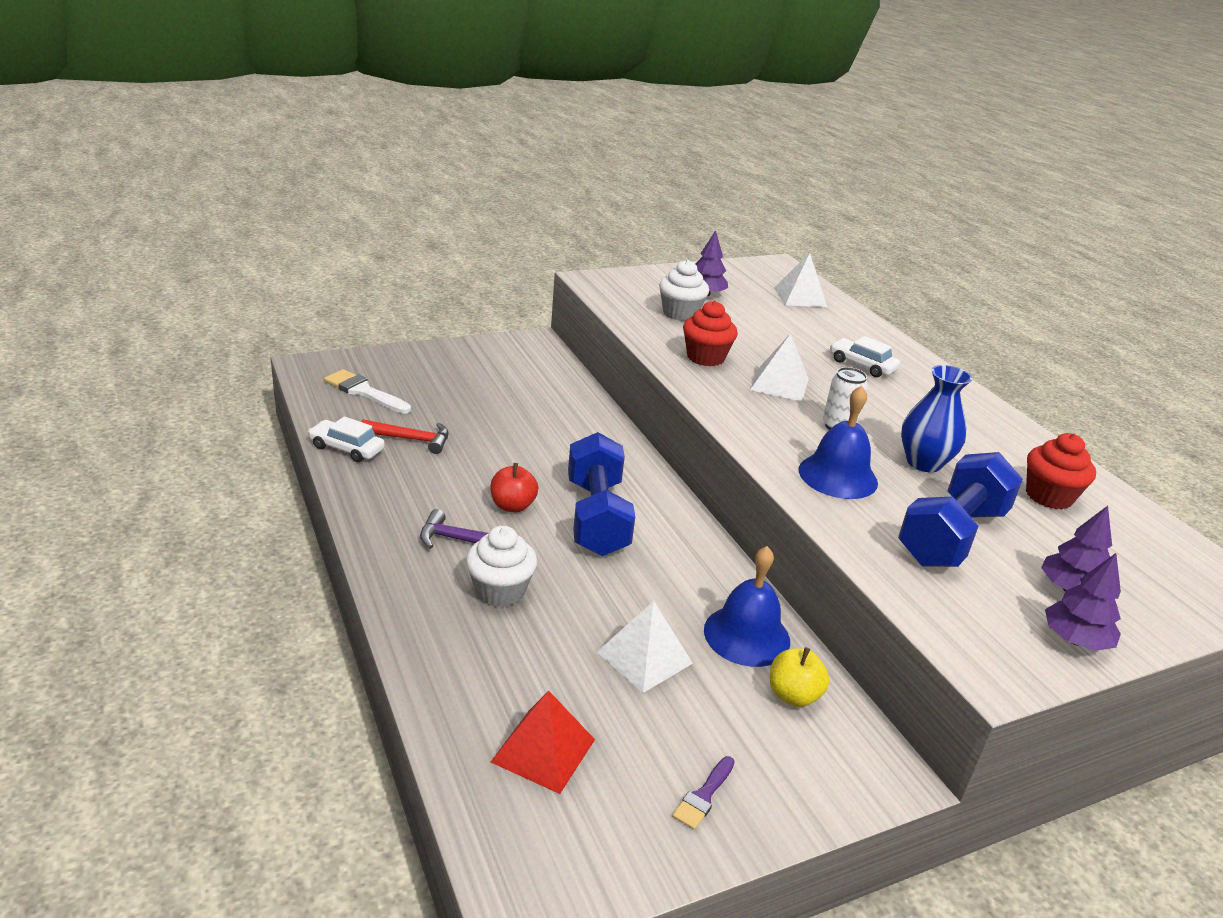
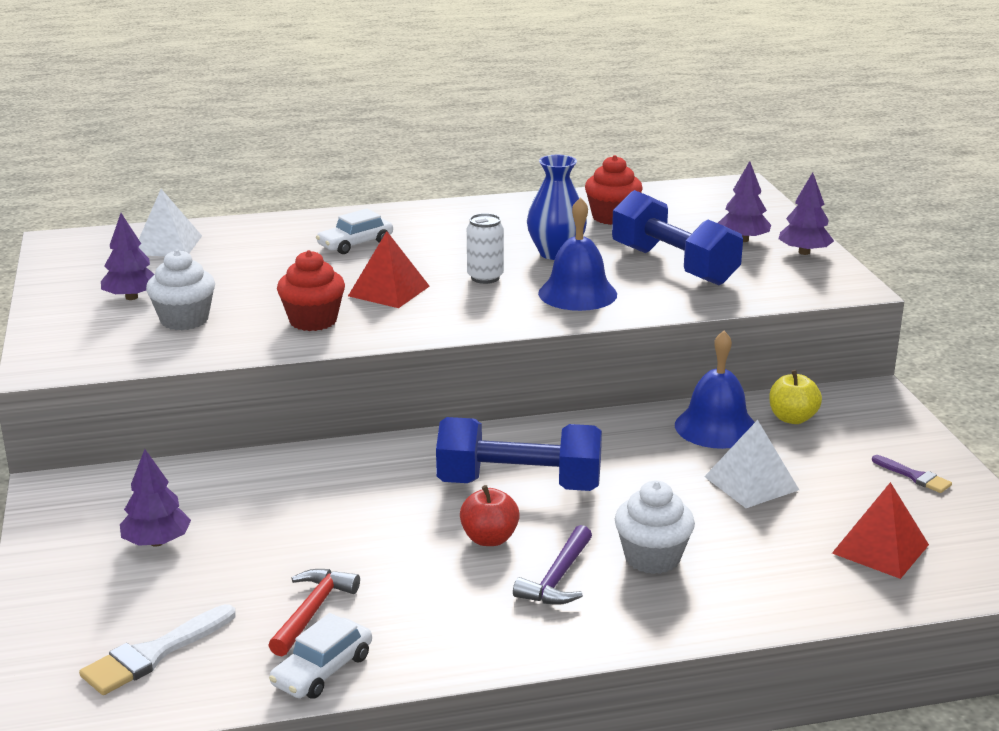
camera: 75 degrees left, 5 degrees down
(483, 379) = (157, 542): none -> purple tree
(779, 384) = (388, 291): white pyramid -> red pyramid

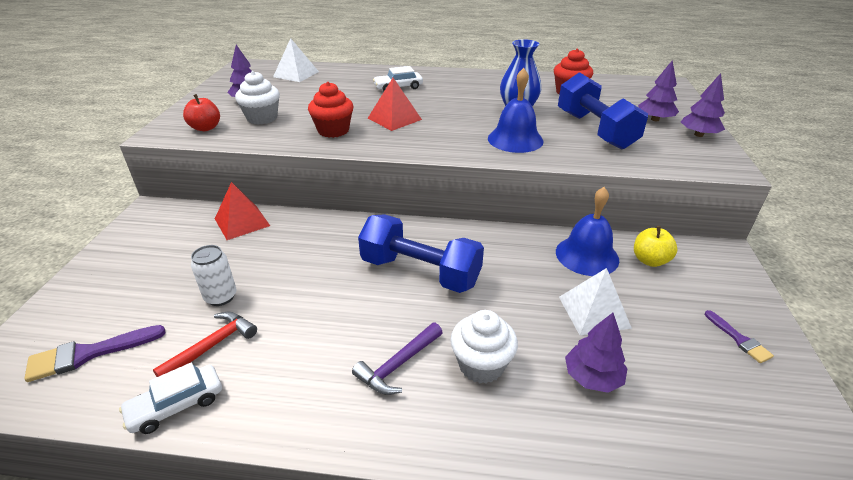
camera: 20 degrees right, 10 degrees up
(153, 654) = (89, 354): white brush -> purple brush
(157, 542) = (169, 262): purple tree -> purple tree (592, 377)
(485, 277) = (461, 119): white can -> white can (221, 297)
(489, 539) = (372, 313): red apple -> red apple (206, 128)
(880, 548) = (685, 411): red pyramid -> red pyramid (242, 222)

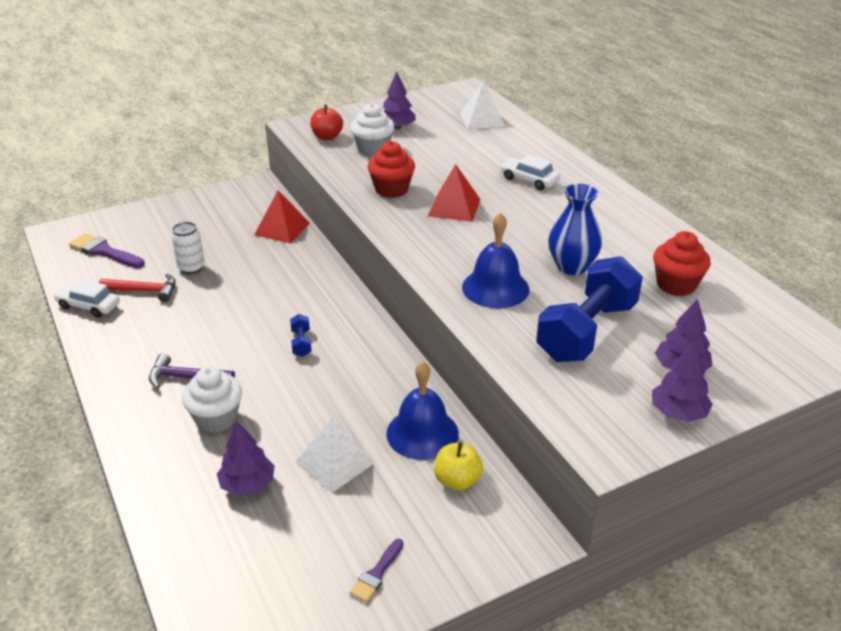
camera: 55 degrees right, 0 degrees up
(420, 272) = (301, 343): blue dumbbell -> blue dumbbell, size x0.40

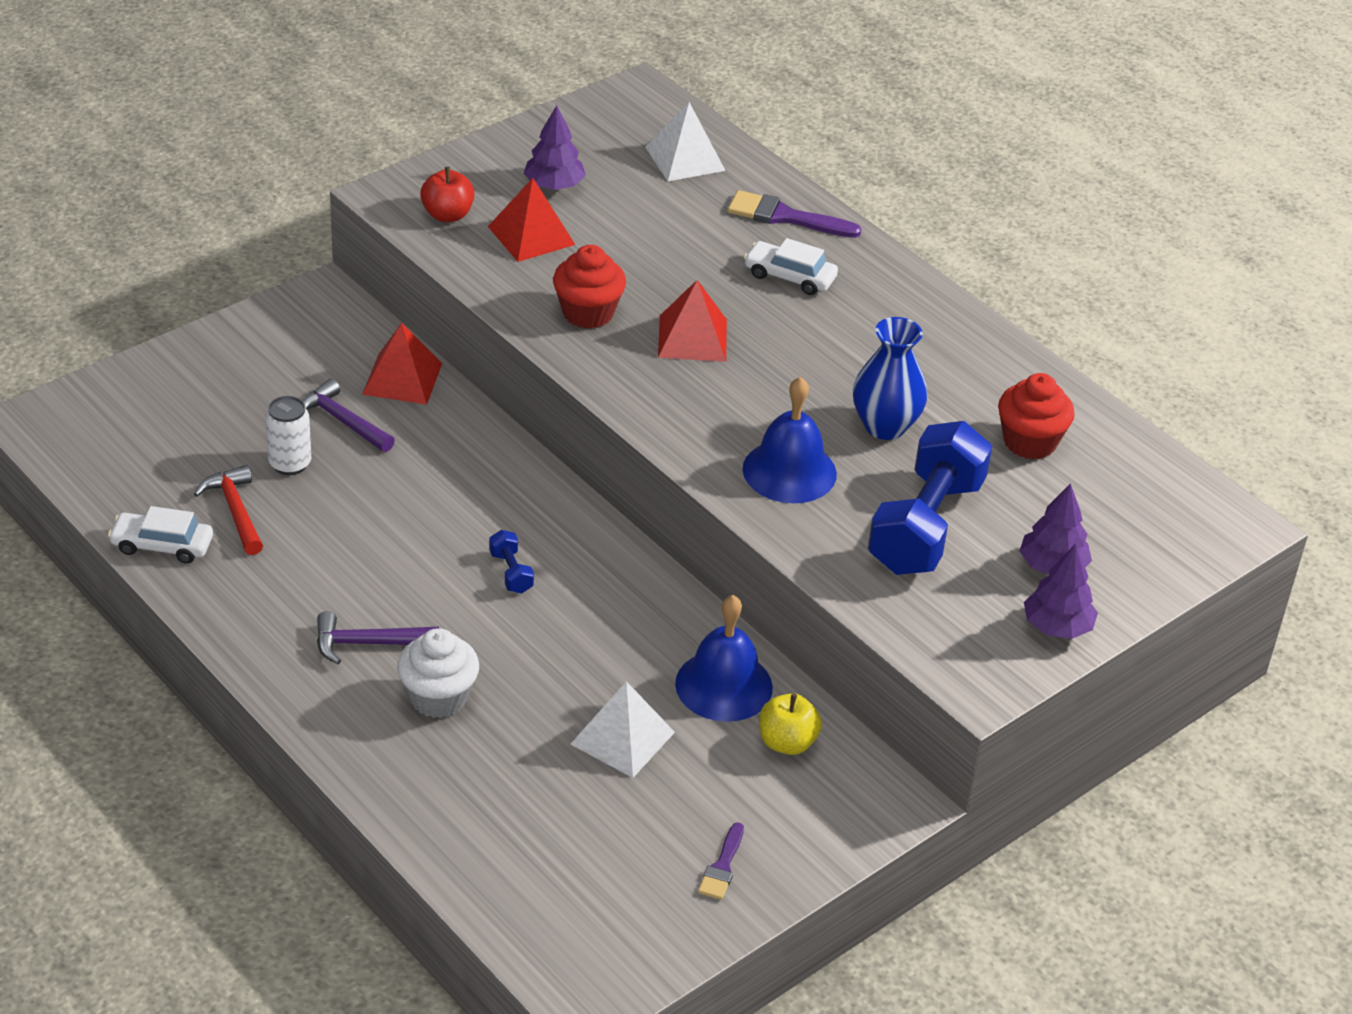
camera: 15 degrees left, 5 degrees up
(104, 251) = (134, 448): purple brush -> purple brush (785, 217)
(144, 291) = (235, 511): red hammer -> red hammer turned 105 degrees counterclockwise
(235, 248) = (342, 421): none -> purple hammer
(247, 484) = (519, 780): purple tree -> none
(373, 149) = (531, 235): white cupcake -> red pyramid

